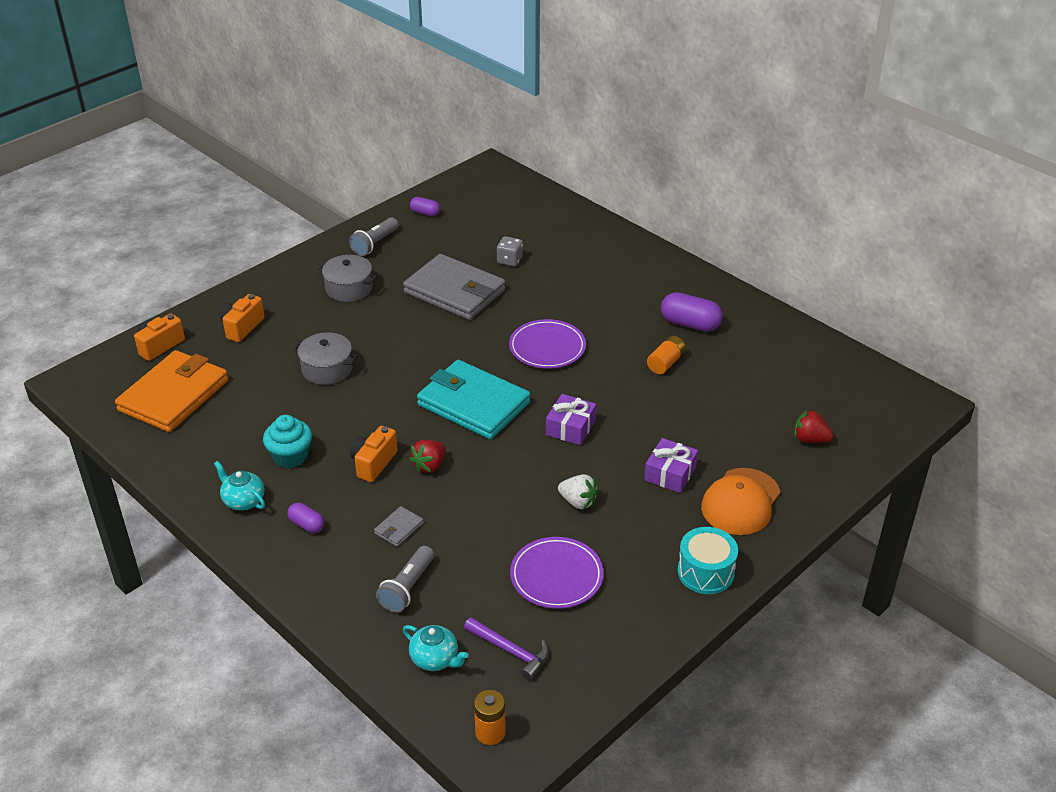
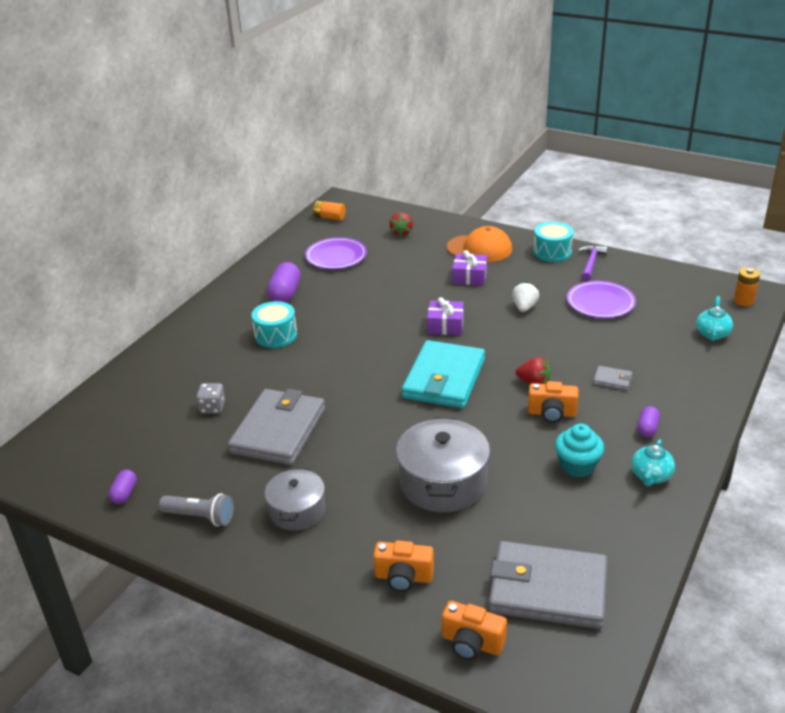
camera: 105 degrees left, 5 degrees down
(174, 395) = (547, 589): orange wallet -> grey wallet
(327, 369) = (443, 482): grey pot -> grey pot, size x1.59
(407, 588) = (665, 360): grey flashlight -> none
(510, 651) = (678, 307): purple hammer -> purple hammer (591, 263)
(547, 347) = (347, 356): purple plate -> purple plate (336, 256)
(609, 308) = (276, 335): none -> turquoise drum
(665, 363) = (342, 297): orange battery -> orange battery (329, 217)

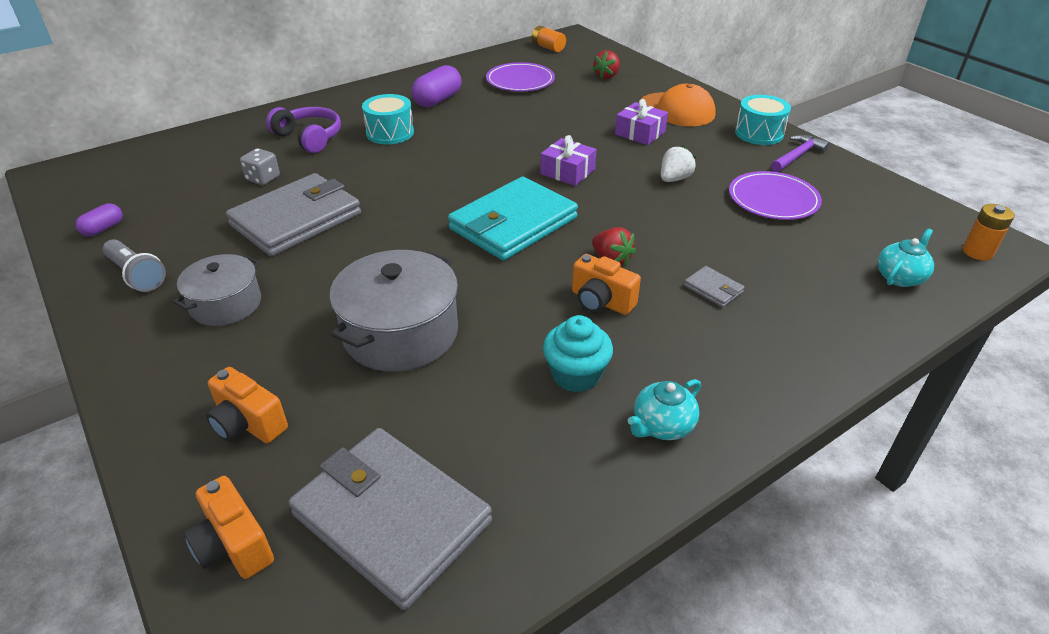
camera: 25 degrees right, 5 degrees up
(211, 361) = (309, 138): none -> purple headphones
(647, 429) = (709, 363): purple capsule -> none

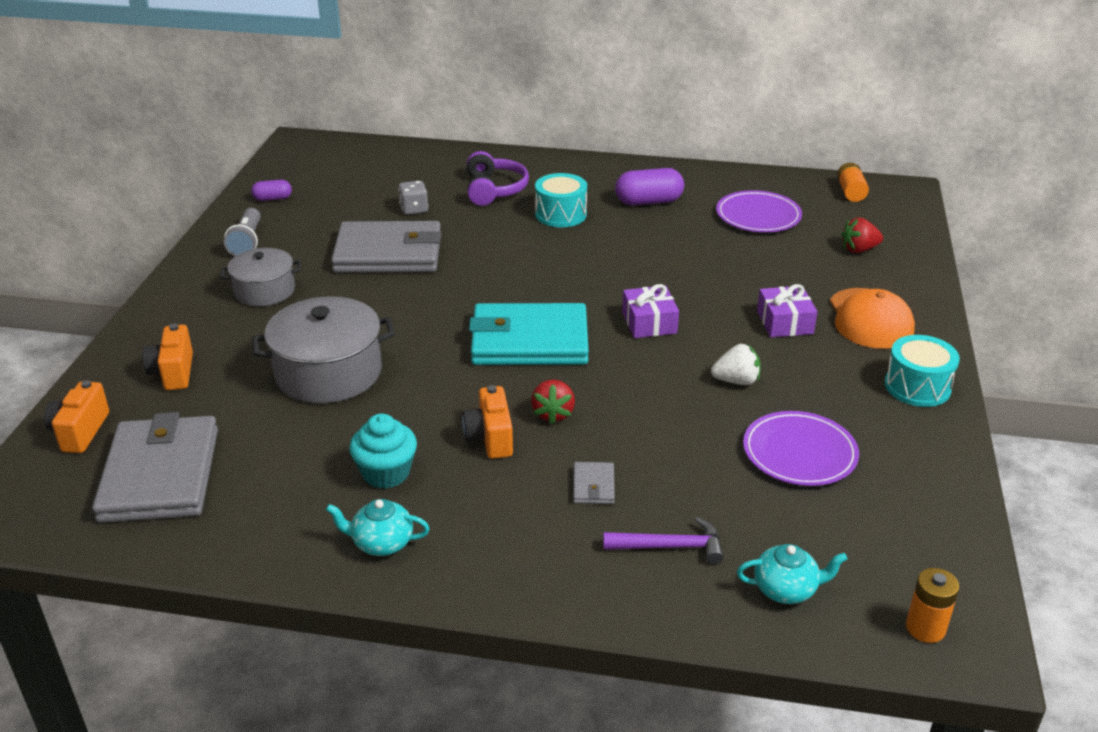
camera: 45 degrees right, 5 degrees down
(797, 156) = (915, 430): purple hammer -> purple hammer (670, 546)

